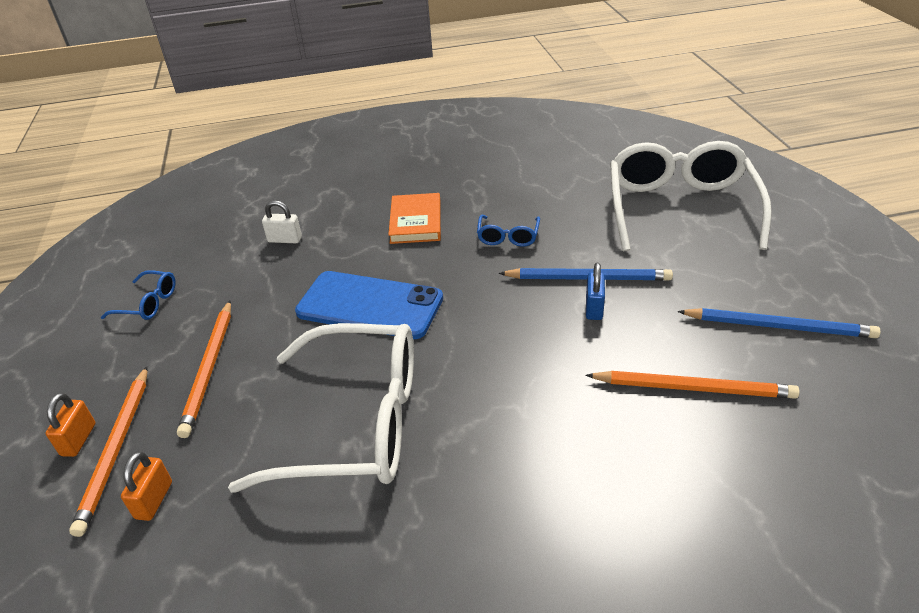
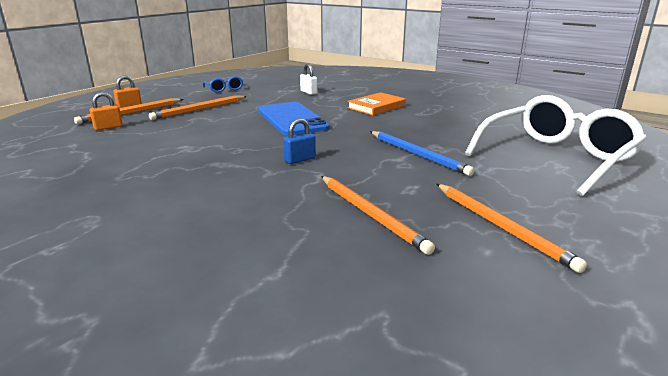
camera: 45 degrees right, 15 degrees down
(356, 423) = (202, 143): white glasses -> none
(508, 237) = (410, 126): blue glasses -> none
(594, 308) = (392, 164): blue padlock -> blue padlock (300, 160)
(779, 326) = (501, 226): blue pencil -> orange pencil

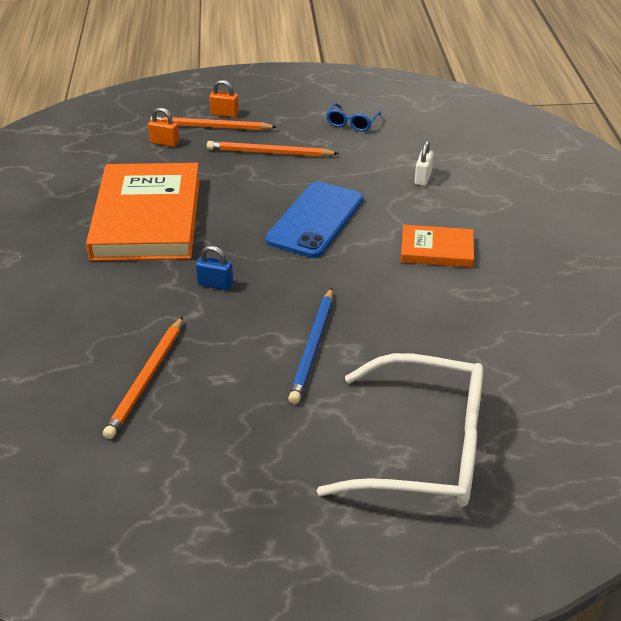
camera: 50 degrees right, 15 degrees up
(176, 156) = (147, 218): none -> orange book
(501, 226) = (196, 462): orange pencil -> none

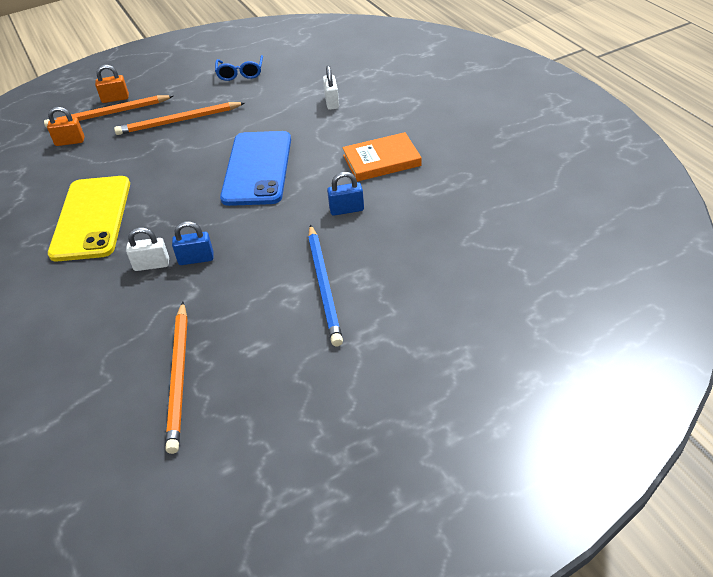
camera: 20 degrees left, 5 degrees up
(147, 218) = (92, 218): orange book -> yellow phone
(175, 276) = (152, 265): none -> white padlock
(375, 285) = (346, 210): none -> blue padlock
(425, 449) = (481, 342): white glasses -> none

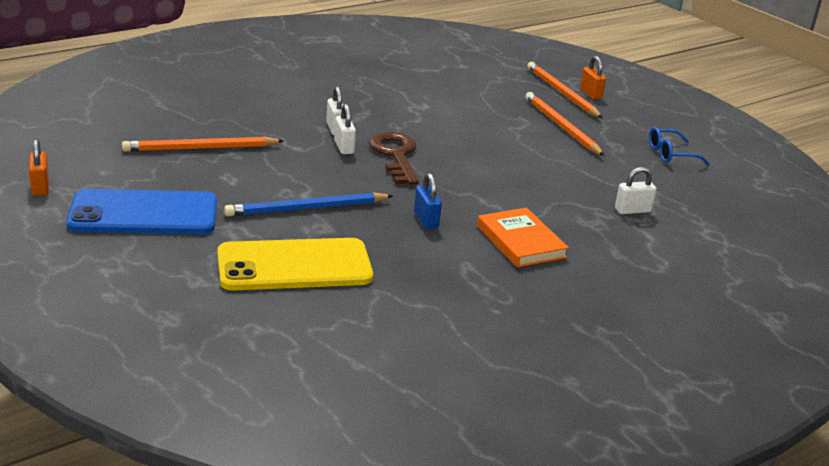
camera: 75 degrees right, 15 degrees down
(70, 142) = (510, 80): orange padlock -> orange padlock (40, 187)
(92, 218) = (397, 99): yellow phone -> yellow phone (294, 266)
(196, 259) = (344, 147): blue padlock -> white padlock
(221, 223) = (396, 156): none -> brown key
(257, 168) = (488, 170): blue phone -> blue phone (144, 214)

